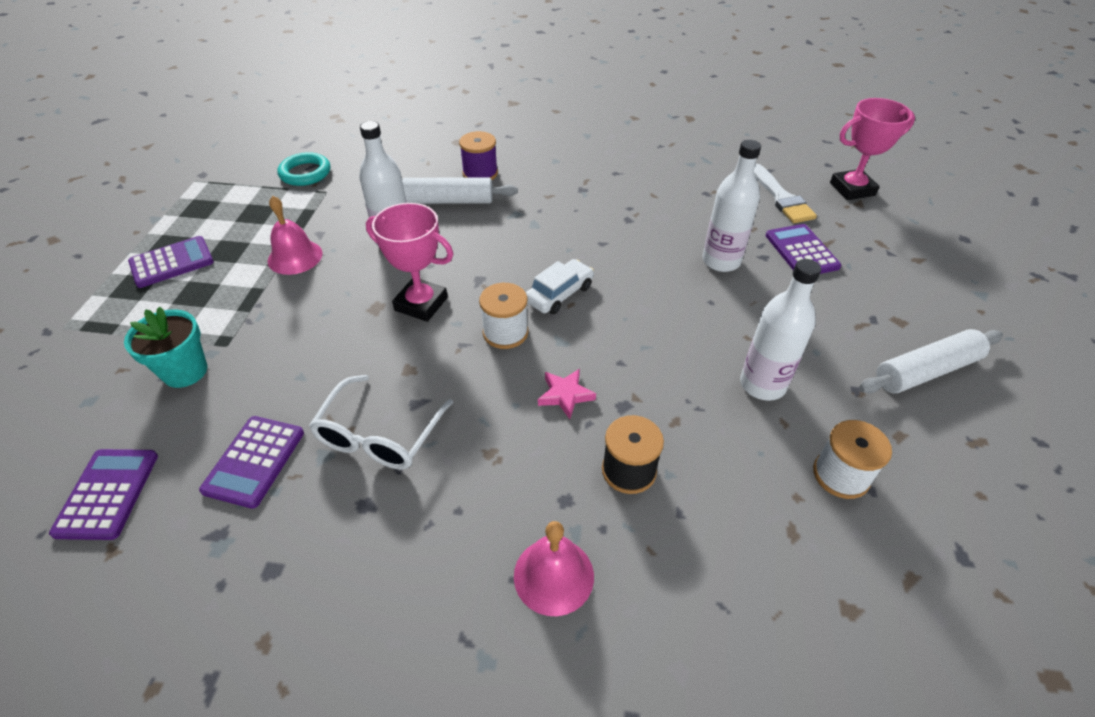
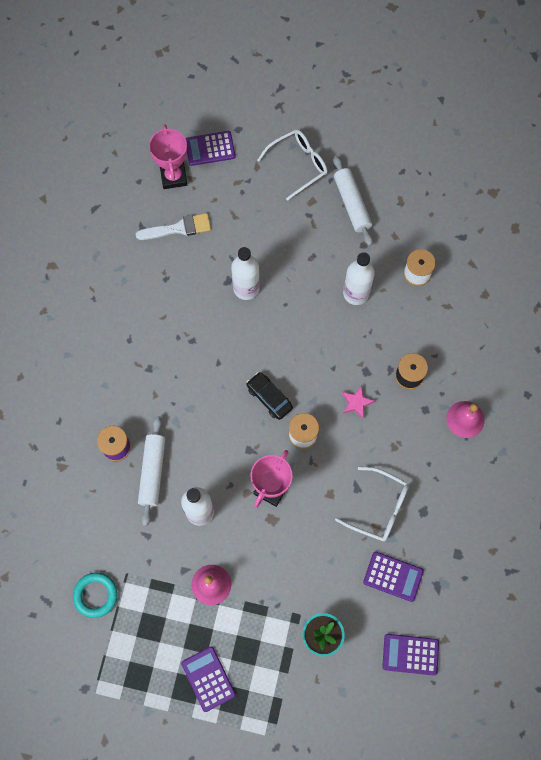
camera: 85 degrees left, 25 degrees up
(559, 294) = (269, 397): white car -> black car
(801, 251) = (241, 234): purple calculator -> purple calculator (210, 149)
(952, 302) = (298, 165): none -> white glasses

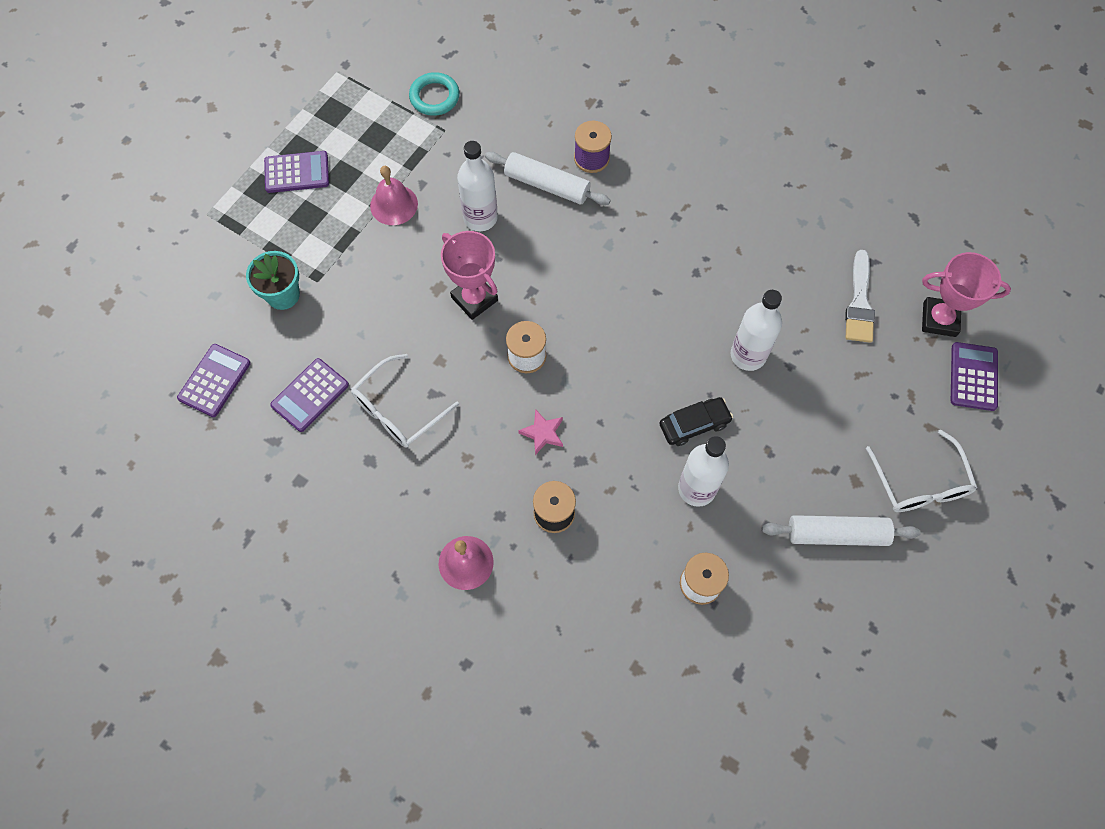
camera: 110 degrees right, 5 degrees down
(269, 397) = (589, 334): black car -> black car (694, 424)

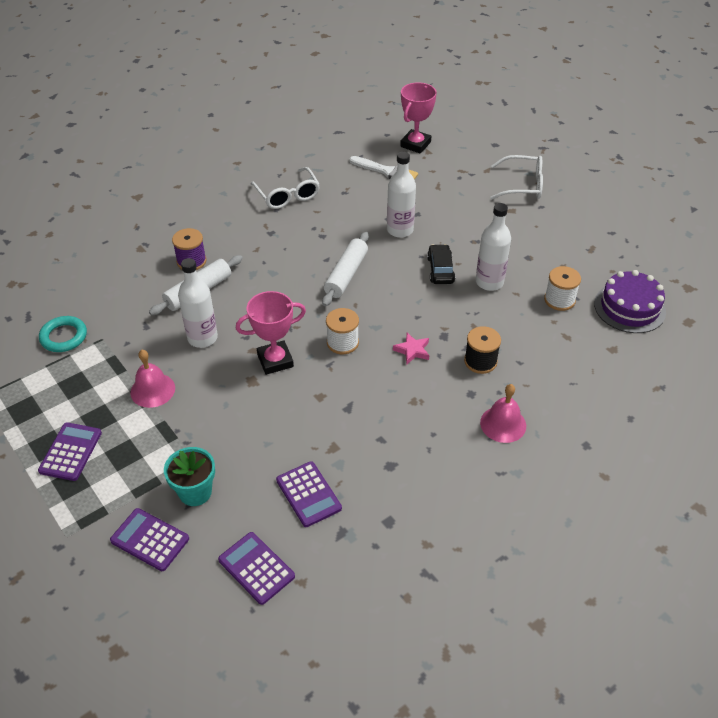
camera: 70 degrees left, 20 degrees down
(399, 409) = (352, 434): white glasses -> white glasses (287, 195)
(724, 678) = (629, 307): none -> purple cake
(837, 534) = (544, 229): white rolling pin -> white rolling pin (346, 275)
(973, 377) = (460, 144): purple calculator -> purple calculator (150, 540)

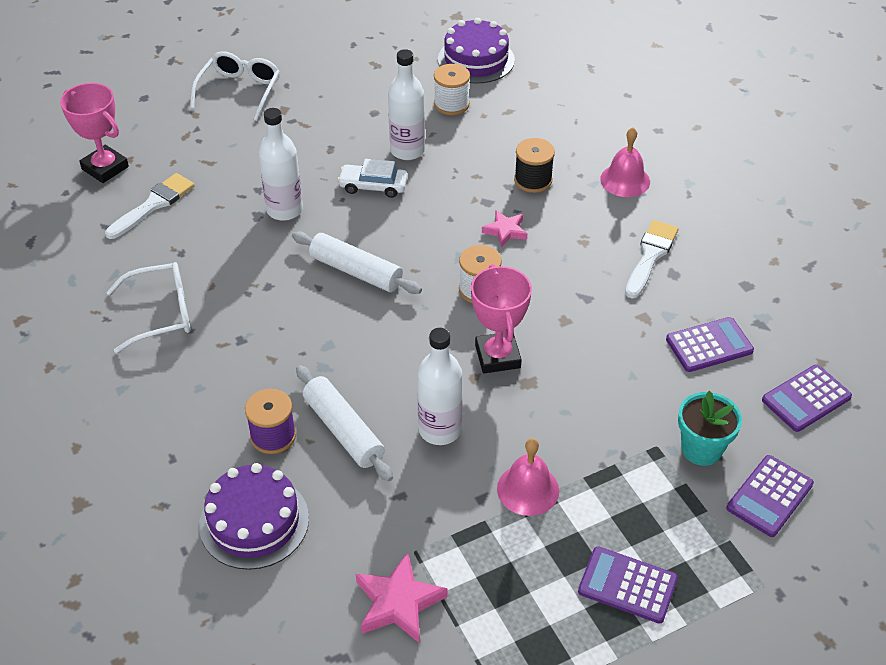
camera: 80 degrees left, 0 degrees up
(64, 337) = (398, 603): turquoise ring -> pink star
(125, 265) = (254, 521): none -> purple cake
(408, 448) = (650, 256): none -> white brush
(440, 270) = (373, 186): black car -> white car

